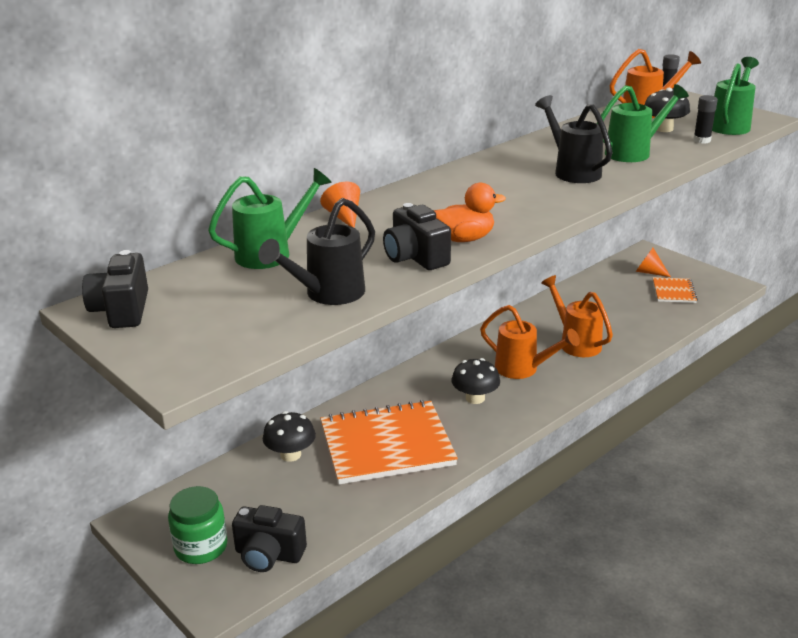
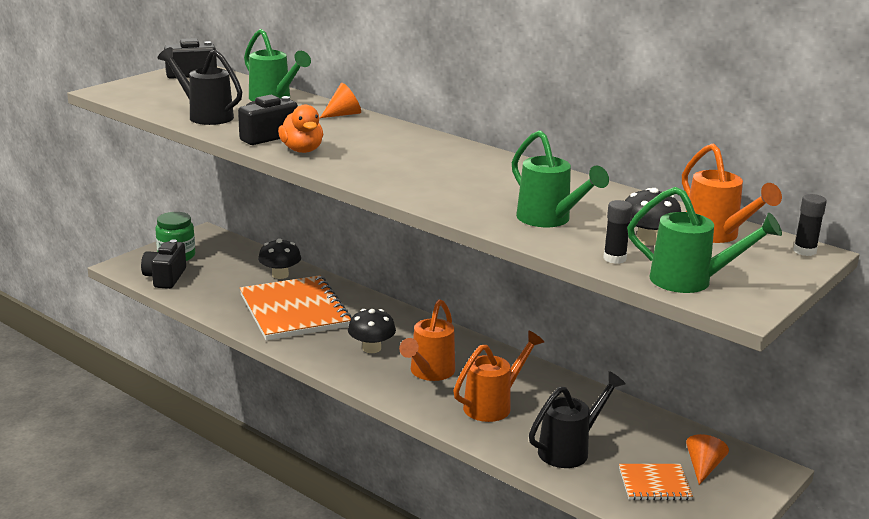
camera: 80 degrees right, 5 degrees down
(572, 171) = (477, 190): black watering can -> black watering can (570, 449)

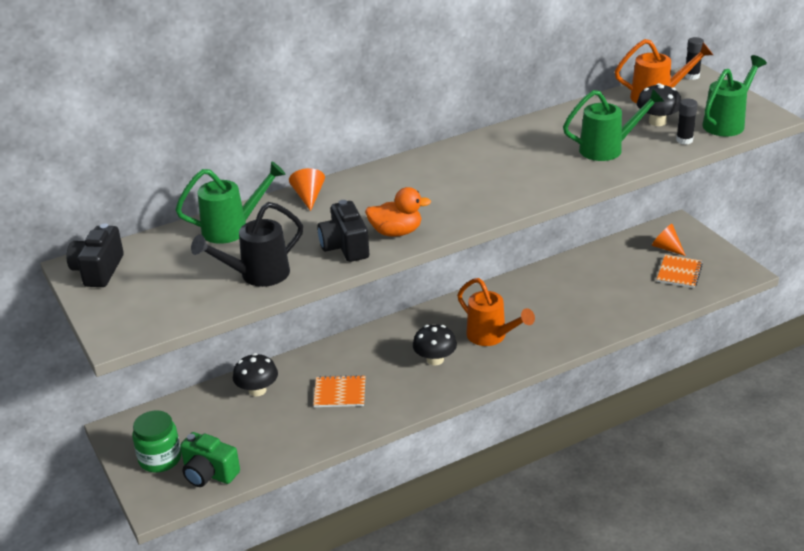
camera: 65 degrees left, 10 degrees up
(165, 278) = (209, 473): black camera -> green camera
(295, 311) = (340, 393): orange notebook -> orange notebook, size x0.49
(494, 405) = (554, 315): orange watering can -> none
(570, 449) = (627, 296): black watering can -> none

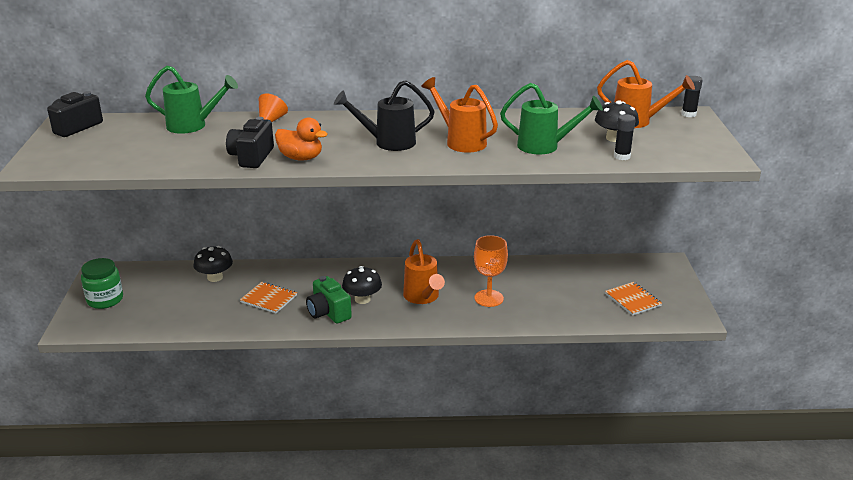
camera: 25 degrees right, 5 degrees down
(209, 473) = (124, 321): green camera -> green camera (328, 312)
(257, 275) = (167, 158): black watering can -> black watering can (387, 142)
(526, 166) = (461, 141): none -> orange watering can
(553, 316) = (488, 298): none -> orange goblet
(666, 248) = (639, 277): orange cone -> none
(679, 273) = (633, 300): orange notebook -> orange notebook turned 75 degrees counterclockwise
(728, 123) = (679, 154): green watering can -> none

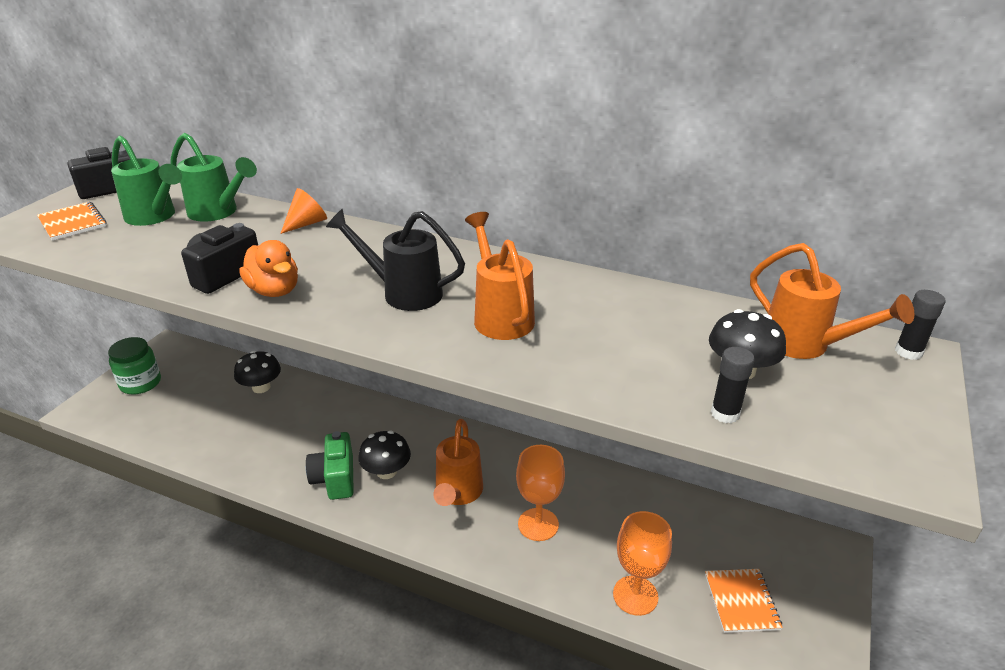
camera: 25 degrees right, 5 degrees up
(269, 299) = (289, 435): orange notebook -> orange notebook (73, 223)
(545, 146) = (614, 358): green watering can -> green watering can (154, 217)
(572, 314) = (635, 595): none -> orange goblet

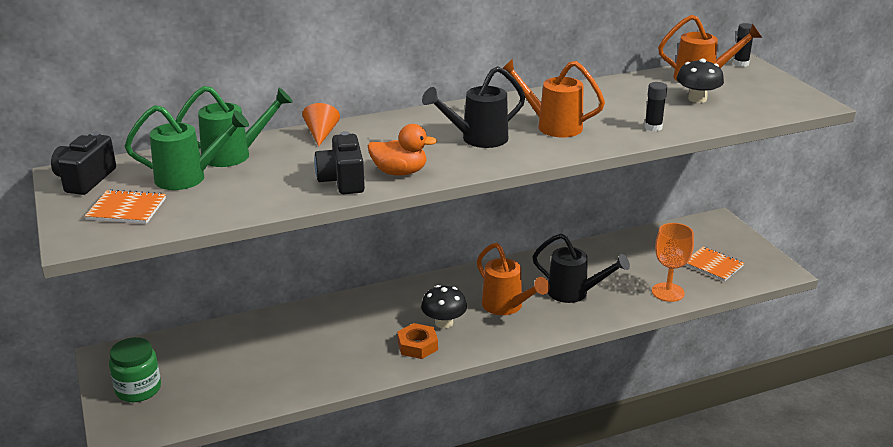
camera: 45 degrees left, 5 degrees down
(261, 387) = (256, 333): black mushroom -> none
(335, 478) = (417, 346): green camera -> orange nut
(538, 524) = (574, 293): orange goblet -> black watering can
(725, 413) = (722, 117): black glue stick -> black glue stick (653, 127)

